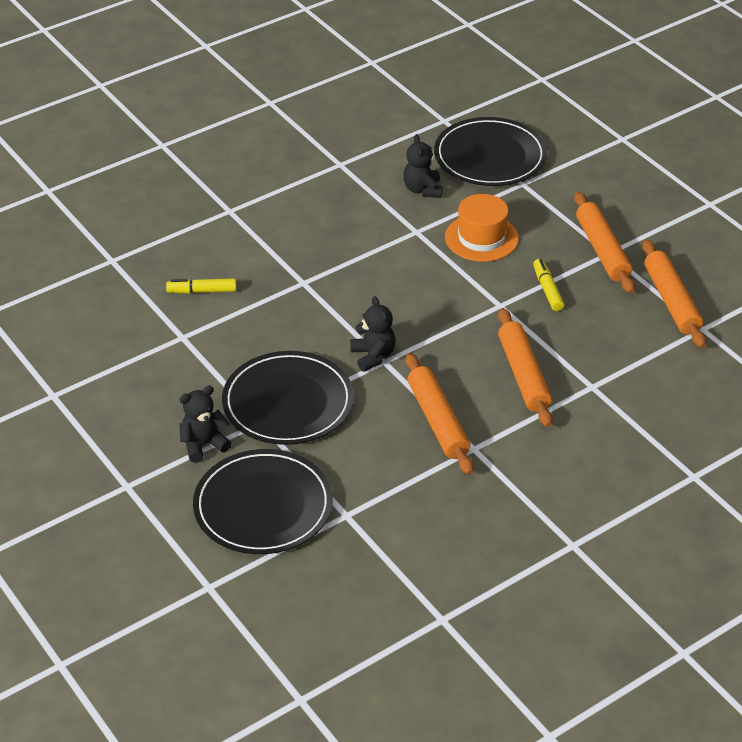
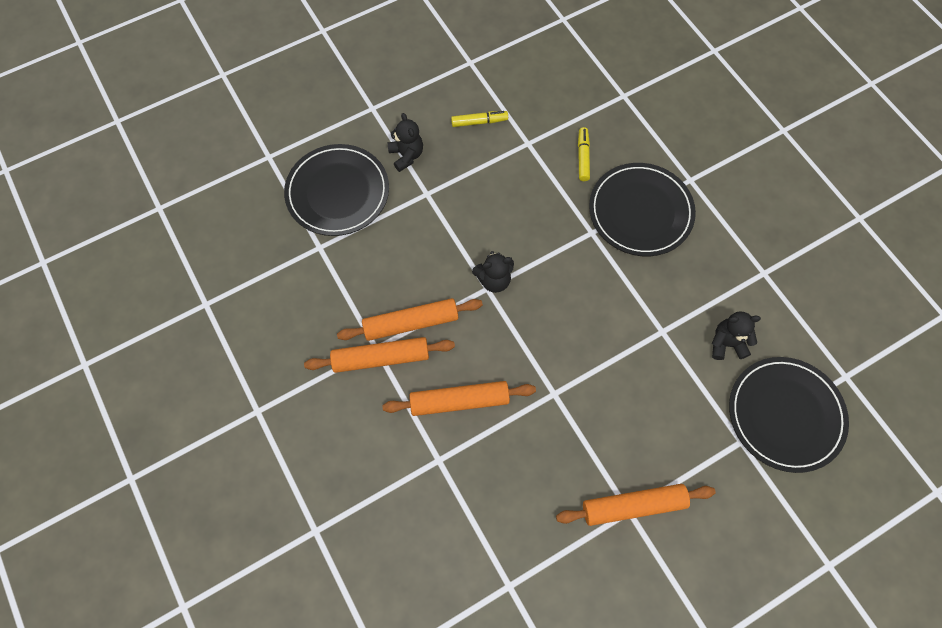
camera: 95 degrees right, 25 degrees up
(288, 402) = (445, 214): black plate -> black plate (640, 211)
(481, 238) = (652, 389): orange hat -> none
(547, 289) = (574, 441): yellow marker -> yellow marker (479, 122)
(671, 301) = (552, 562): orange rolling pin -> orange rolling pin (381, 358)

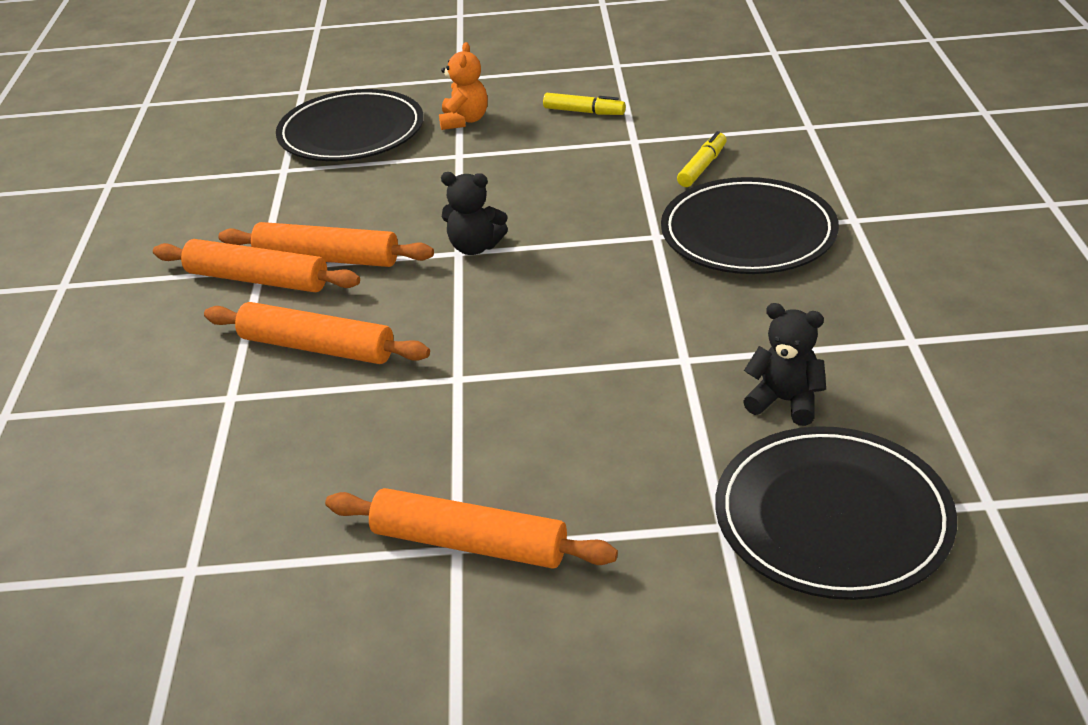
camera: 30 degrees right, 30 degrees down
(406, 155) = (464, 120): black teddy bear -> orange teddy bear

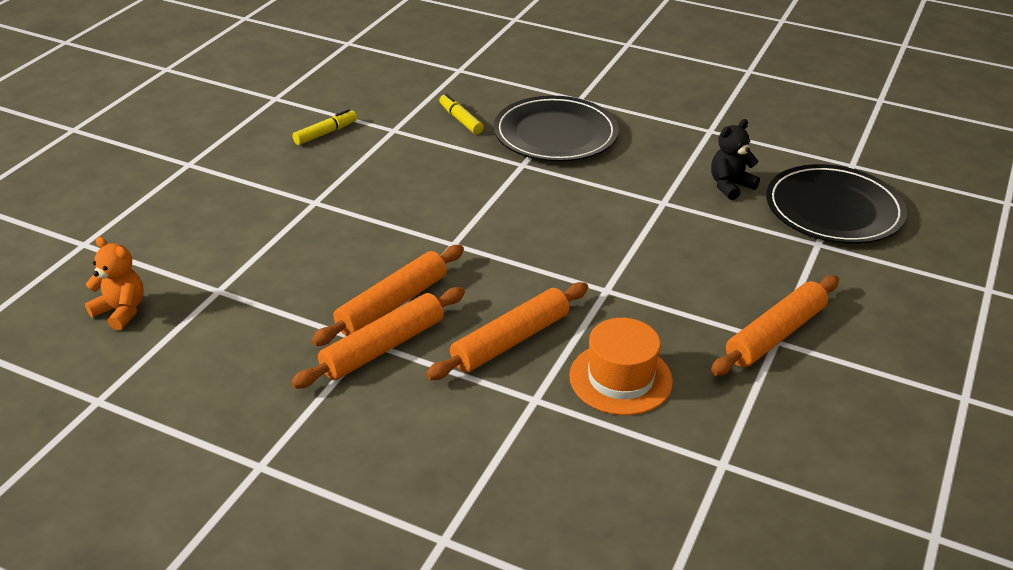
camera: 65 degrees left, 0 degrees up
(299, 443) = (620, 378): none -> orange hat
(351, 132) = (203, 239): black plate -> none
(464, 120) = (264, 183): orange teddy bear -> orange teddy bear (121, 311)
(475, 247) = (455, 235): black teddy bear -> none

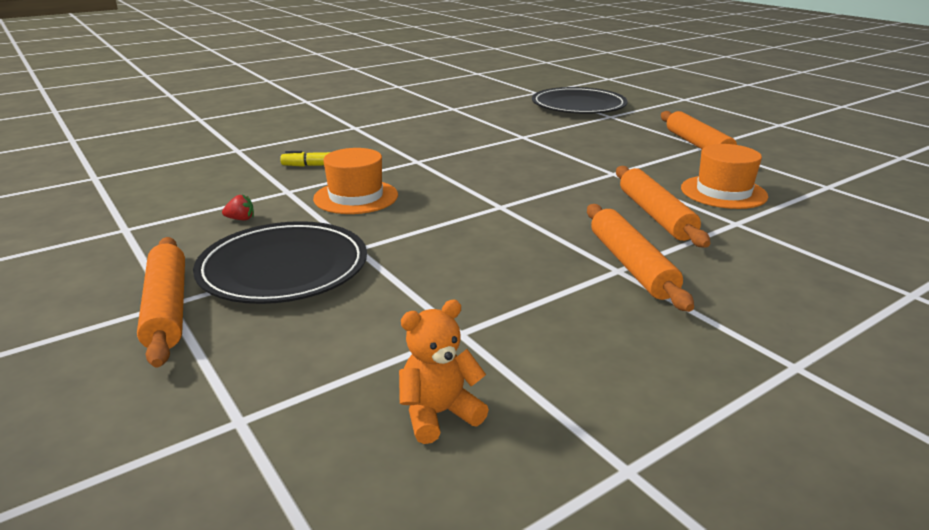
camera: 60 degrees left, 10 degrees down
(325, 133) = (241, 219): yellow marker -> red strawberry
(392, 304) = (568, 248): orange rolling pin -> orange rolling pin (167, 308)
(410, 165) = (356, 197): none -> orange hat
(555, 134) = (391, 143): black plate -> black plate (283, 268)
(730, 186) = (525, 118): black teddy bear -> none

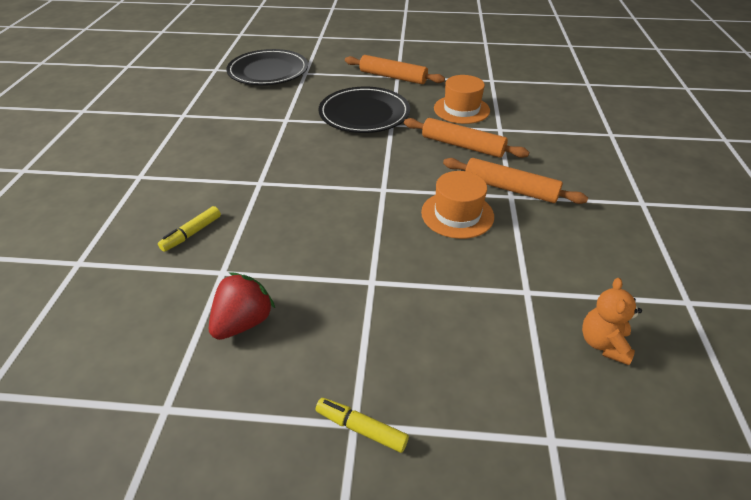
camera: 50 degrees left, 15 degrees up
(167, 308) = (361, 428): orange rolling pin -> yellow marker
(241, 219) = (243, 322): red strawberry -> red strawberry, size x2.19
(283, 268) = (362, 333): black plate -> black plate (364, 114)
(356, 197) = (284, 242): orange hat -> orange hat (457, 214)

